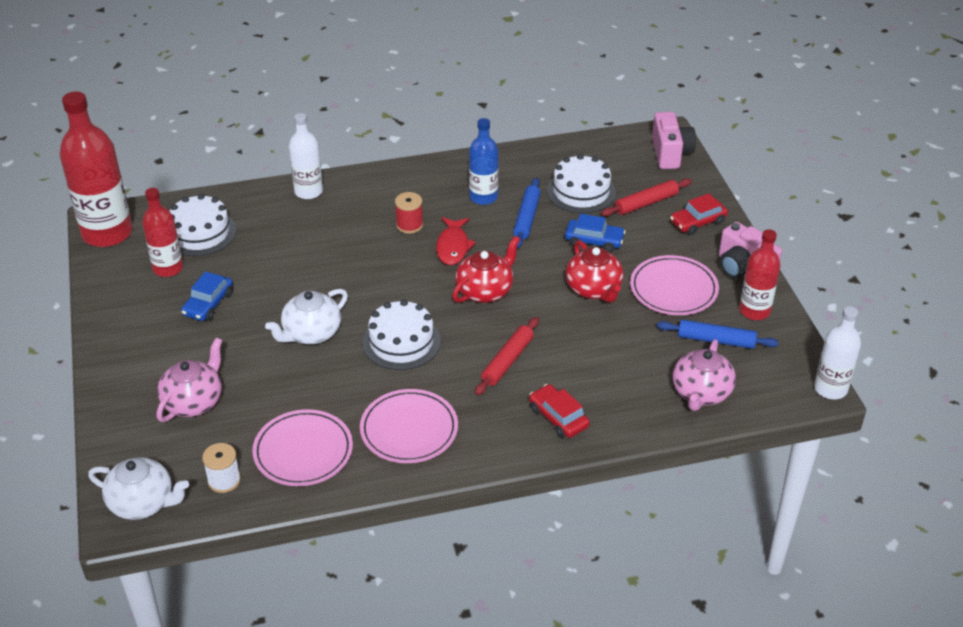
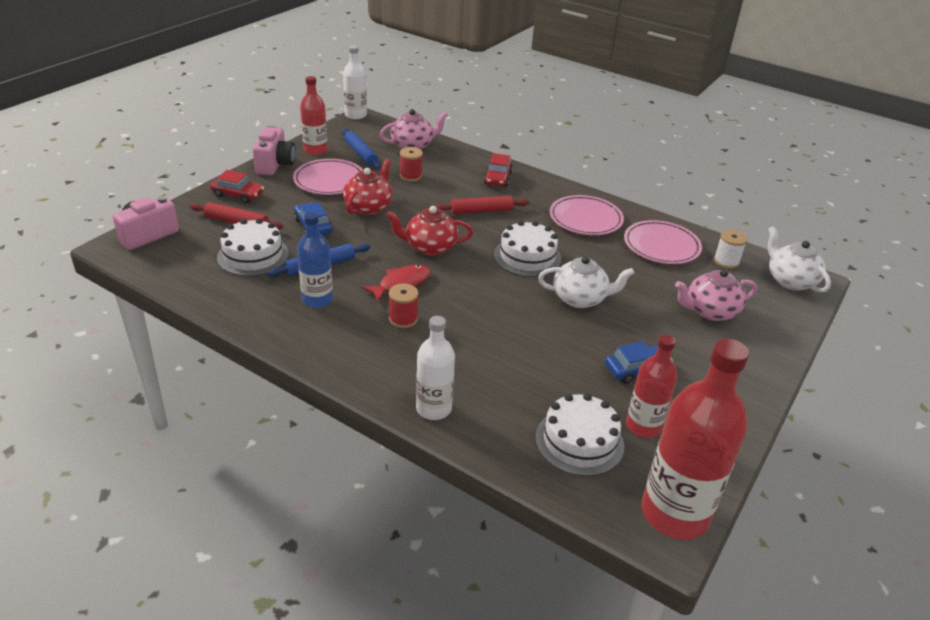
camera: 135 degrees left, 5 degrees down
(629, 351) = (410, 176): none -> red spool

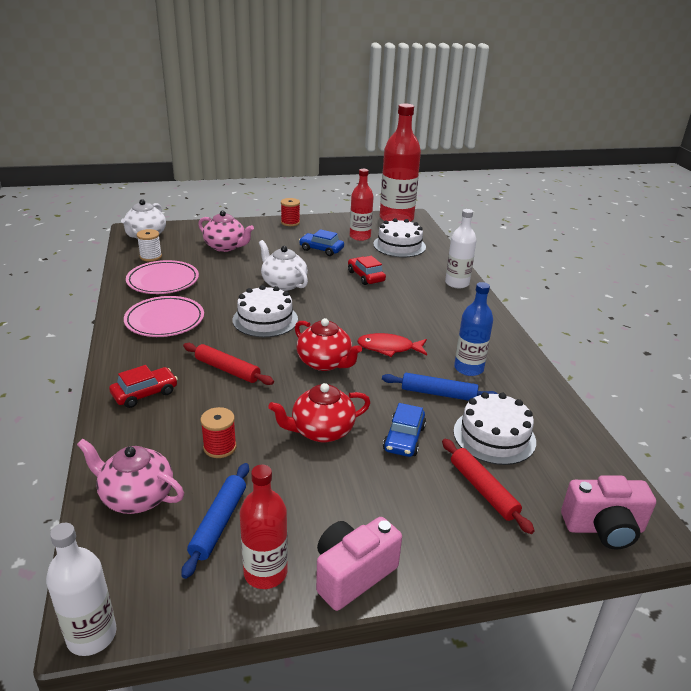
camera: 135 degrees left, 5 degrees down
(238, 195) = (451, 537): red car -> red car (366, 276)
(329, 180) = (316, 495): pink plate -> none
(403, 319) = (418, 327): red spool -> red spool (290, 222)

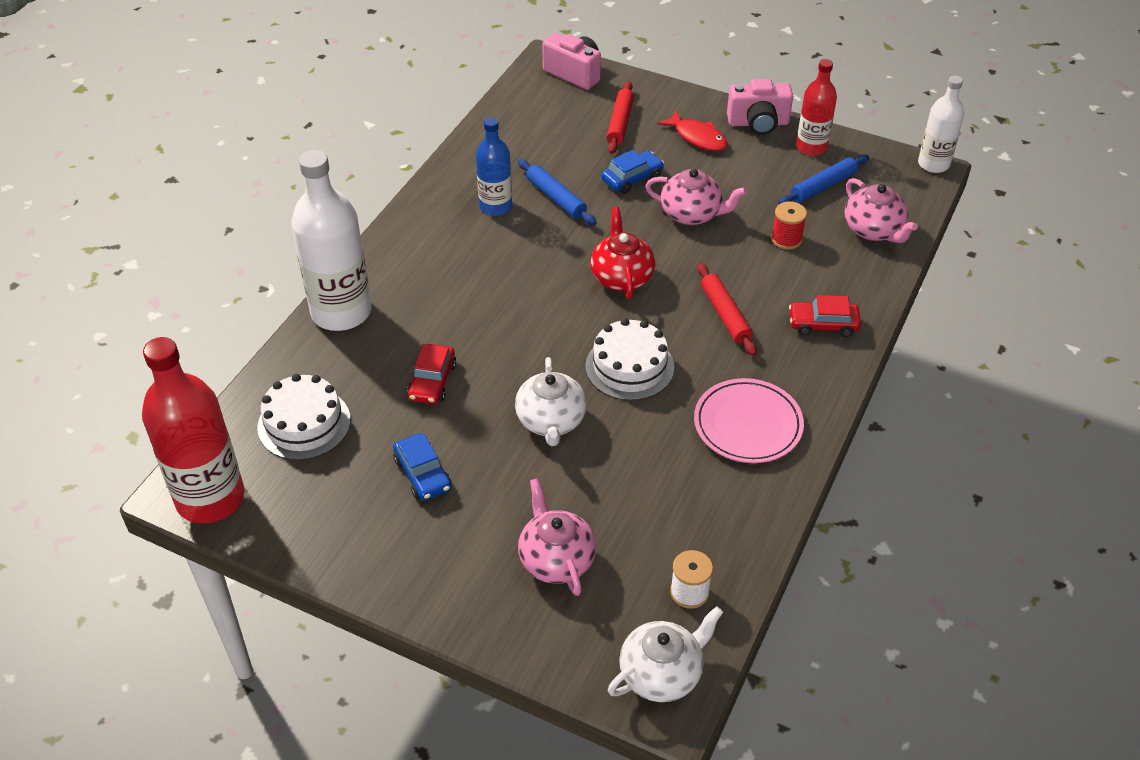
camera: 140 degrees left, 15 degrees up
(163, 281) = (706, 512): pink plate -> none
(290, 222) = (389, 583): red spool -> none
(321, 431) = (692, 214): red teapot -> pink teapot
(360, 236) = (330, 477): red bottle -> none
(389, 348) = (540, 263): red fish -> red fish (697, 137)
(457, 283) = (341, 312): white bottle -> white bottle, size x1.71
(494, 436) = (560, 148): white cake -> none

